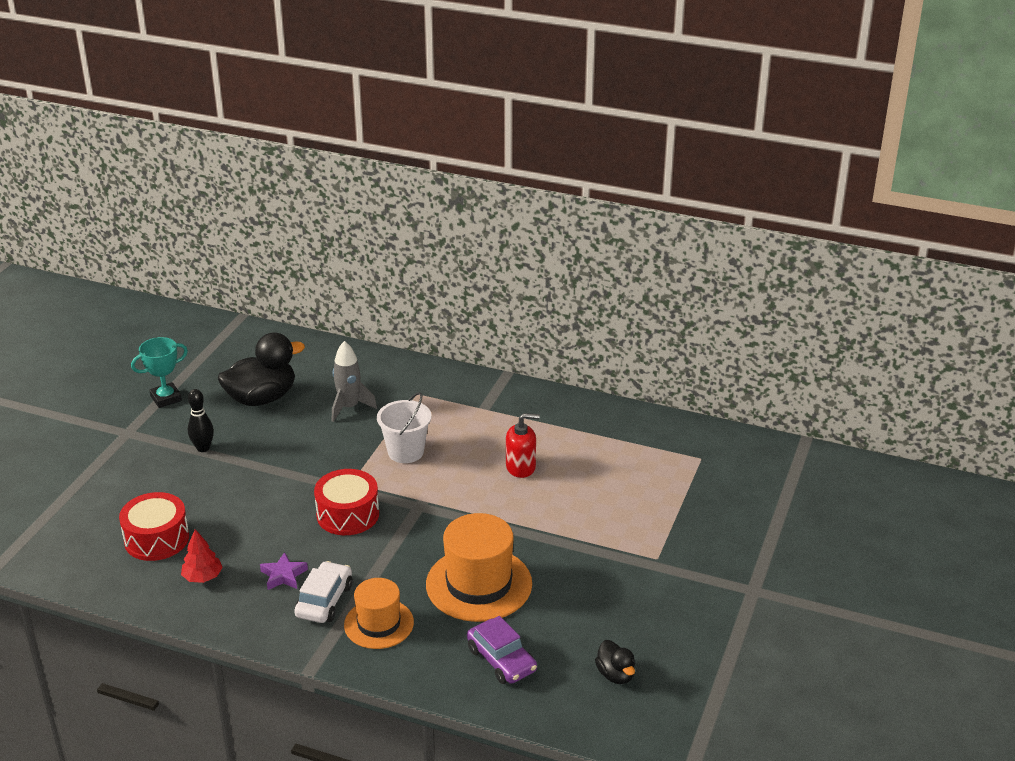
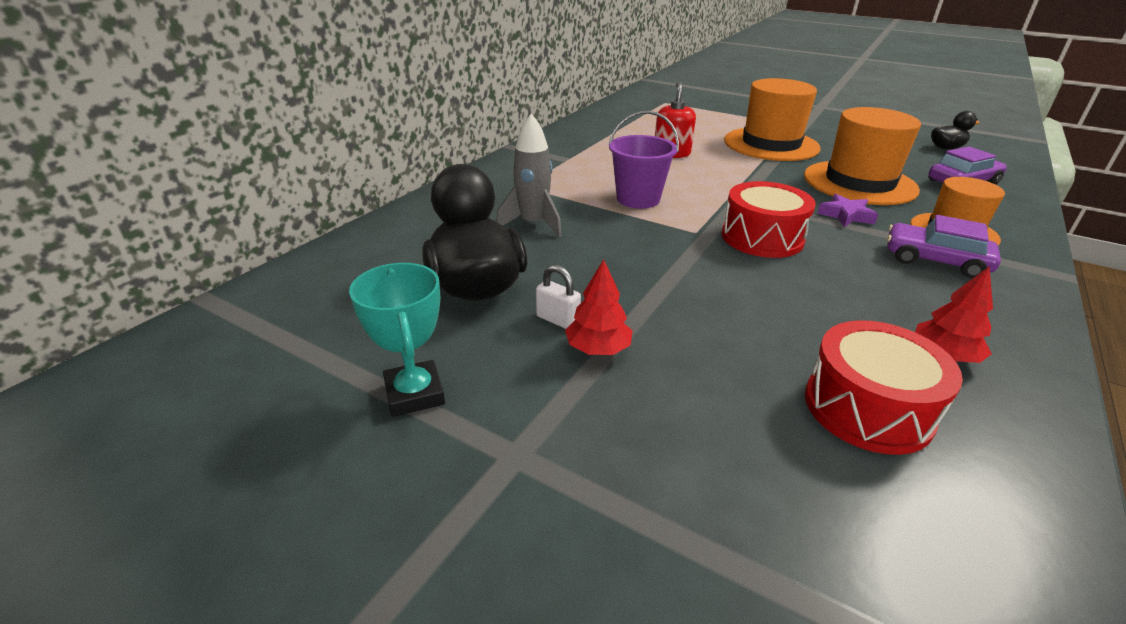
camera: 80 degrees left, 0 degrees up
(203, 448) = (598, 349): black bowling pin -> red tree
(230, 432) = (557, 319): none -> white padlock
(283, 575) = (902, 286): purple star -> purple star (846, 215)
(324, 600) = (935, 260): white car -> purple car
(405, 452) = (638, 199): white bucket -> purple bucket
(573, 534) = (771, 144): none -> orange hat

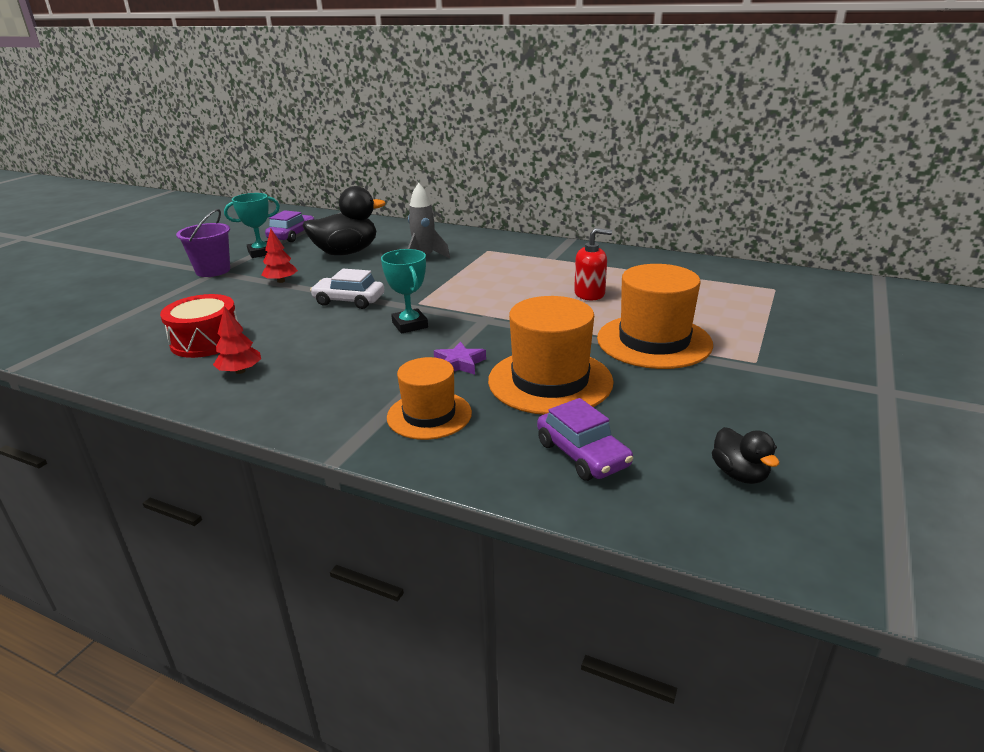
camera: 85 degrees right, 5 degrees down
(557, 319) = (310, 271): white padlock -> none
(638, 199) = (474, 284): purple bucket -> purple bucket (213, 270)
(689, 278) = (349, 300): none -> white car
(762, 237) = (409, 325): red drum -> turquoise trophy
(935, 260) = (369, 393): purple car -> purple car (292, 235)

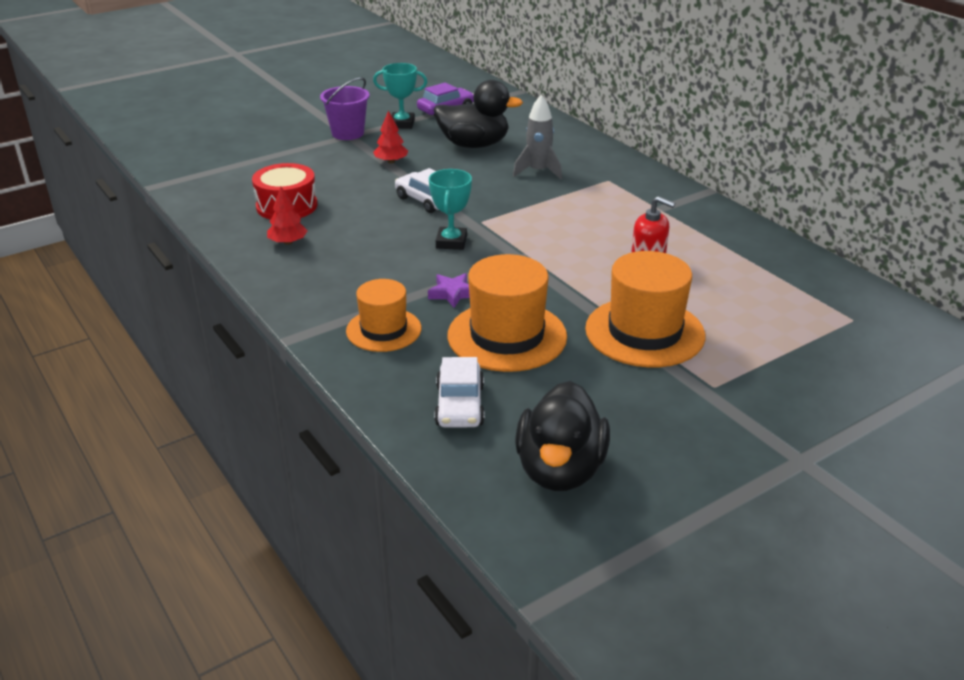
camera: 30 degrees right, 5 degrees up
(582, 454) = (459, 405): purple car -> white car
(739, 474) = (560, 470): black duck -> black duck, size x1.99

